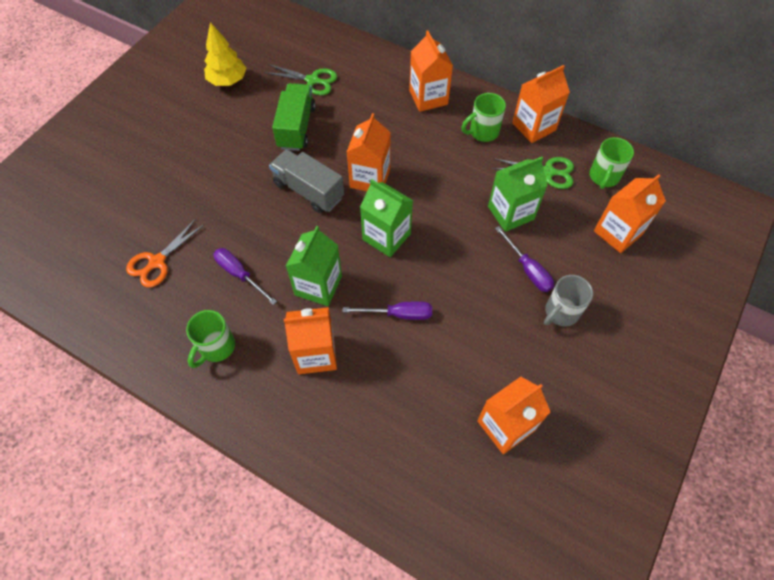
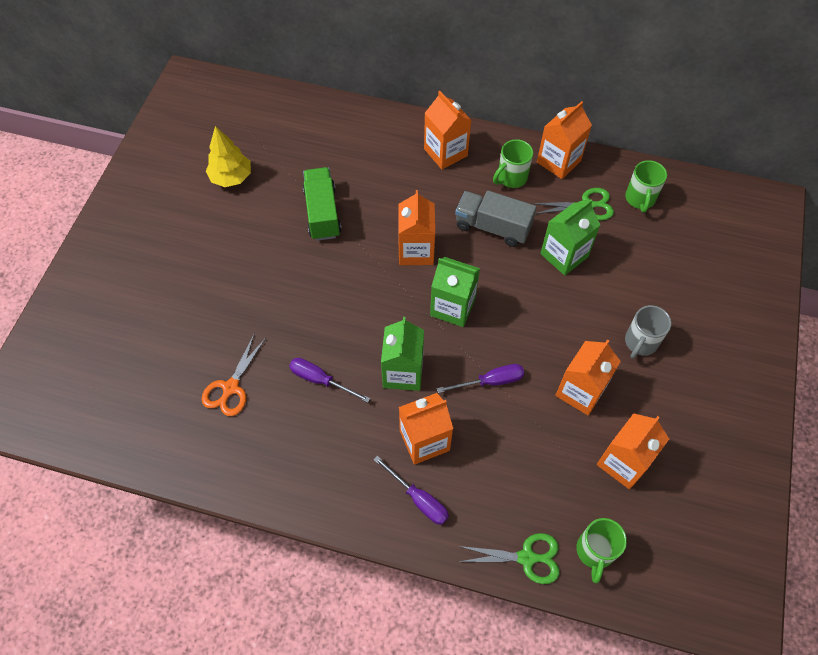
camera: 15 degrees left, 0 degrees up
(216, 347) = (324, 459): green mug -> green mug (594, 552)
(308, 191) = (359, 277): grey truck -> grey truck (492, 227)
(312, 80) = (321, 159): green scissors -> green scissors (526, 558)
(528, 269) = (597, 308): purple screwdriver -> purple screwdriver (418, 499)
(618, 232) = (669, 252): orange carton -> orange carton (580, 391)

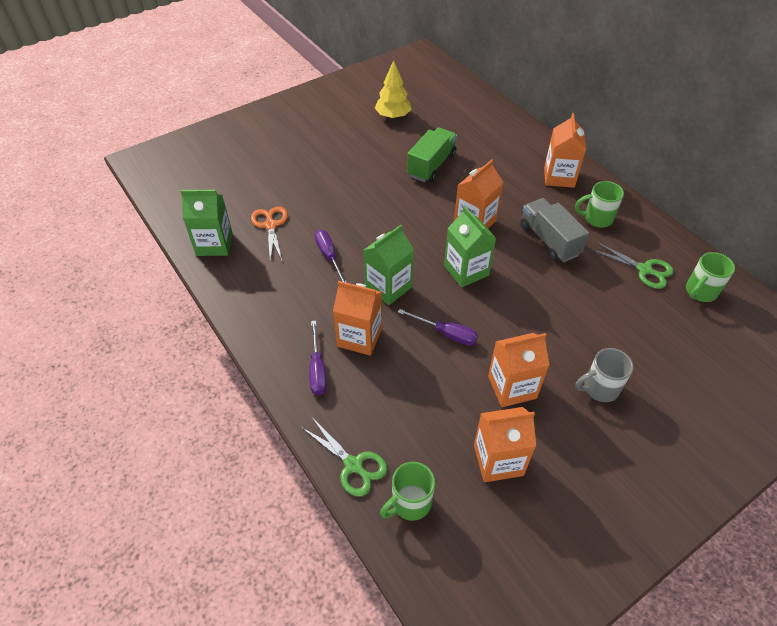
camera: 40 degrees right, 10 degrees down
(231, 387) = (270, 225): orange scissors -> orange scissors turned 105 degrees clockwise
(558, 161) = (649, 229): orange carton -> none
(564, 255) = (591, 290): green carton -> green carton (214, 244)

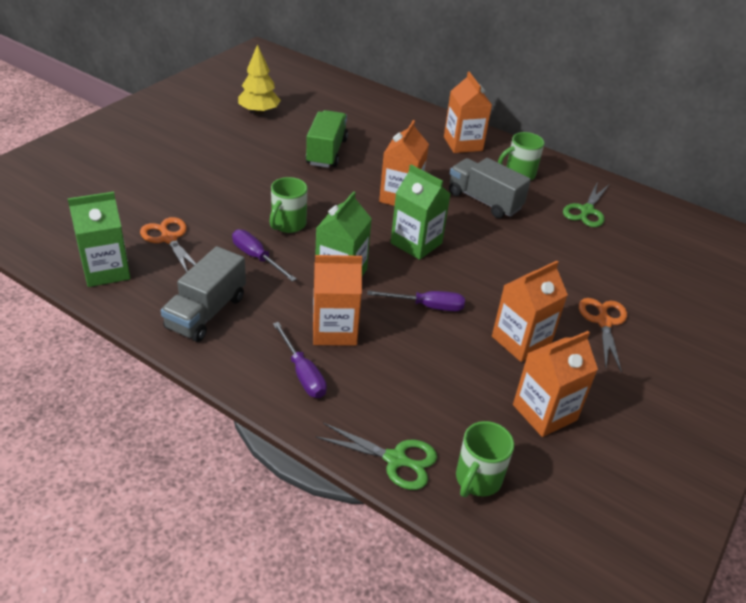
camera: 25 degrees left, 10 degrees down
(270, 297) = (206, 312): none -> grey truck
(599, 388) = (604, 322): grey mug -> orange scissors
(644, 270) = (586, 211): green scissors -> green scissors turned 105 degrees clockwise
(700, 292) = (645, 220): green mug -> green mug (288, 224)

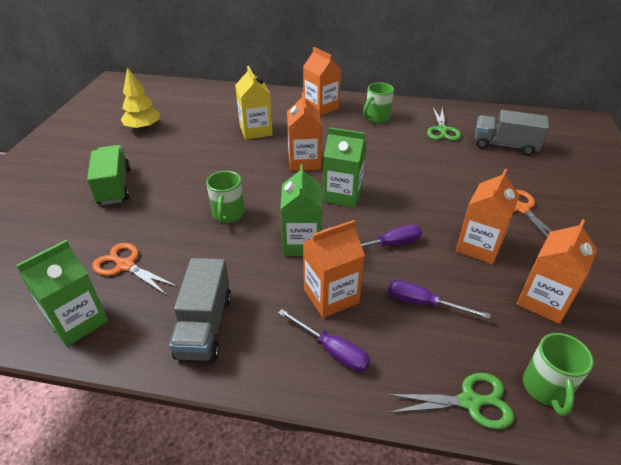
camera: 20 degrees left, 0 degrees up
(257, 257) = (219, 254): purple screwdriver -> purple screwdriver (423, 303)
(326, 152) = (221, 144): green truck -> green truck (114, 186)
(372, 148) = (256, 131): none -> yellow carton
(484, 201) = (368, 145): grey truck -> grey truck (505, 145)

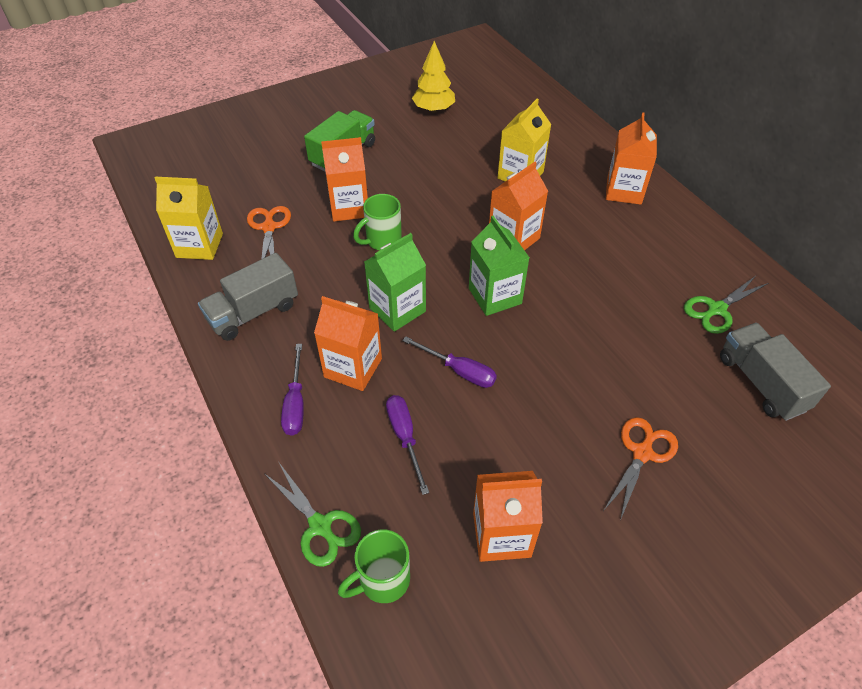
camera: 50 degrees right, 10 degrees up
(78, 321) = (199, 245): green carton -> yellow carton
(376, 118) = (664, 243): green mug -> none
(479, 246) = (531, 443): orange carton -> orange carton (349, 207)

